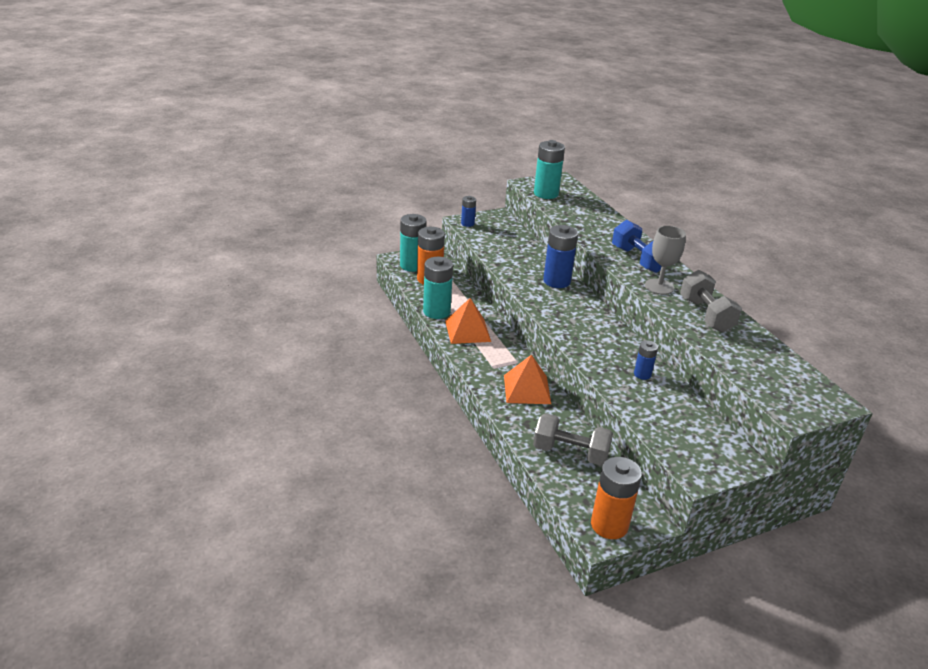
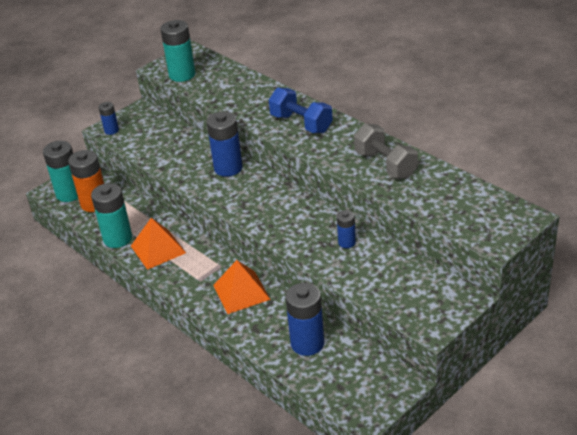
camera: 15 degrees left, 5 degrees up
(570, 453) = (307, 343): grey dumbbell -> blue battery
(609, 525) = (369, 402): orange battery -> none
(659, 287) = (332, 148): grey goblet -> none

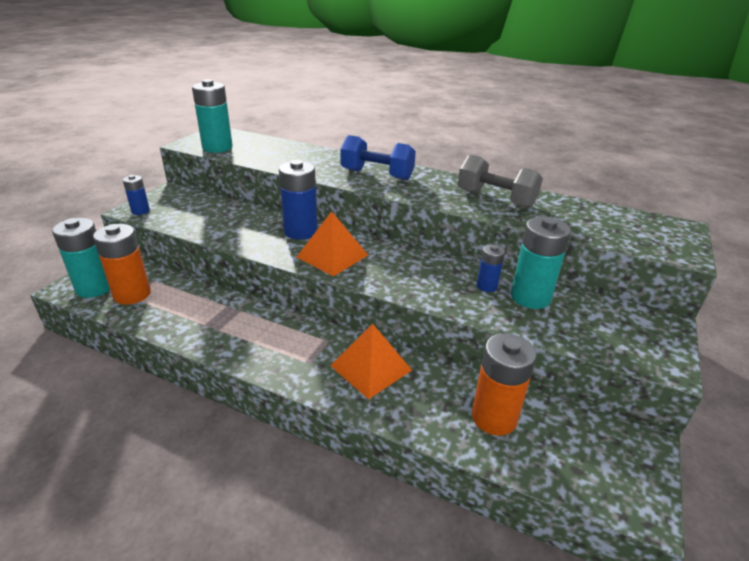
camera: 25 degrees left, 5 degrees down
(117, 238) = (176, 329): turquoise battery -> turquoise battery (530, 297)
(158, 249) = (237, 334): orange pyramid -> orange pyramid (332, 256)
(307, 343) = (494, 417): blue battery -> orange battery

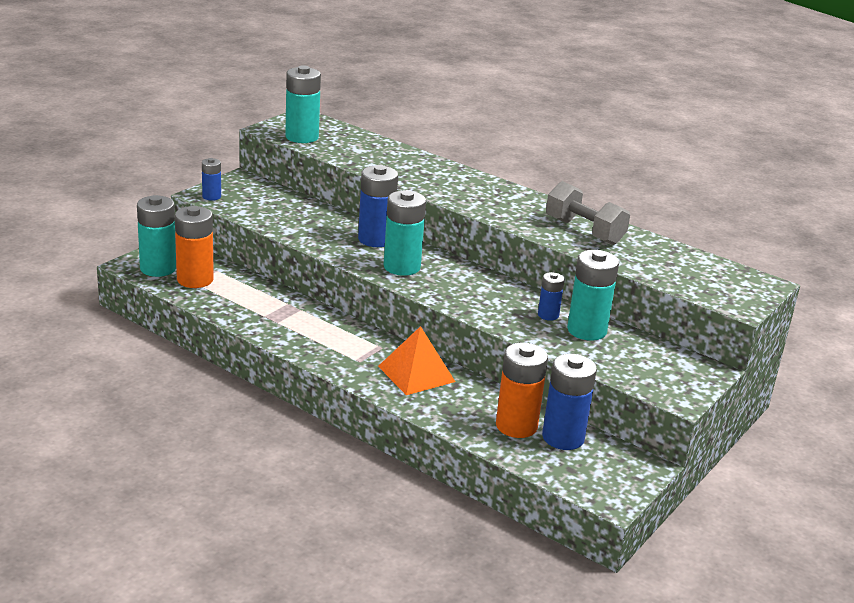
camera: 10 degrees right, 5 degrees down
(332, 256) = (402, 267): orange pyramid -> turquoise battery
(377, 175) = (468, 189): blue dumbbell -> none
(546, 424) = (563, 438): none -> blue battery

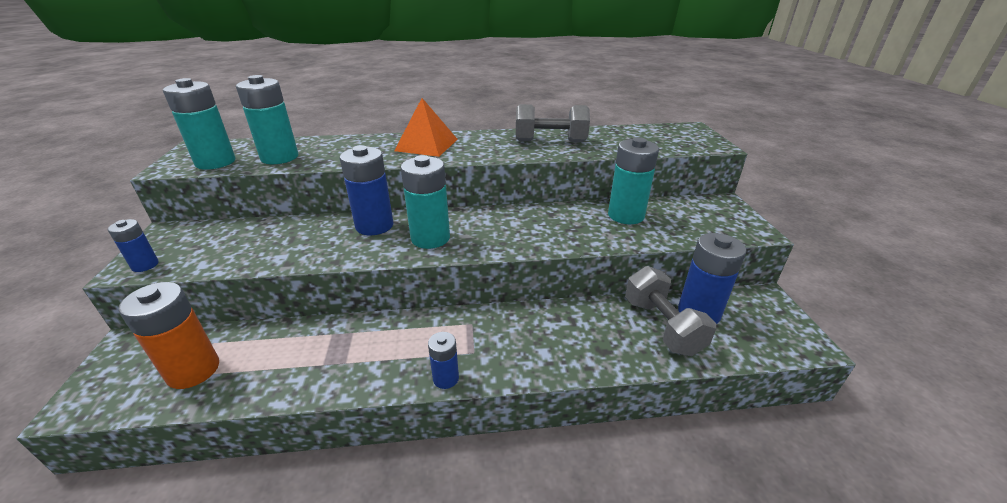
camera: 40 degrees left, 5 degrees up
(158, 268) = (126, 385): turquoise battery -> turquoise battery (279, 157)
(416, 373) = (532, 330): orange pyramid -> orange pyramid (426, 145)
(516, 426) = (662, 326): orange battery -> grey dumbbell
(548, 315) = (587, 218): blue battery -> blue battery (446, 378)

